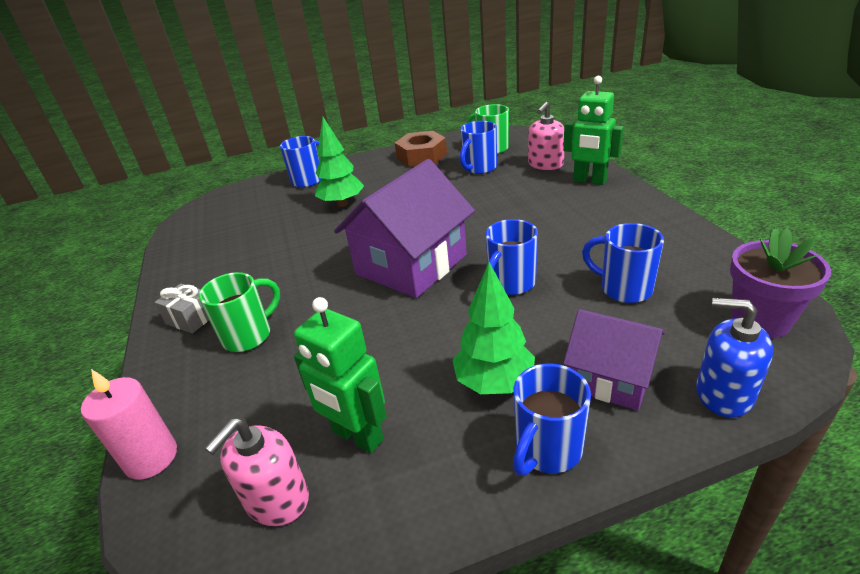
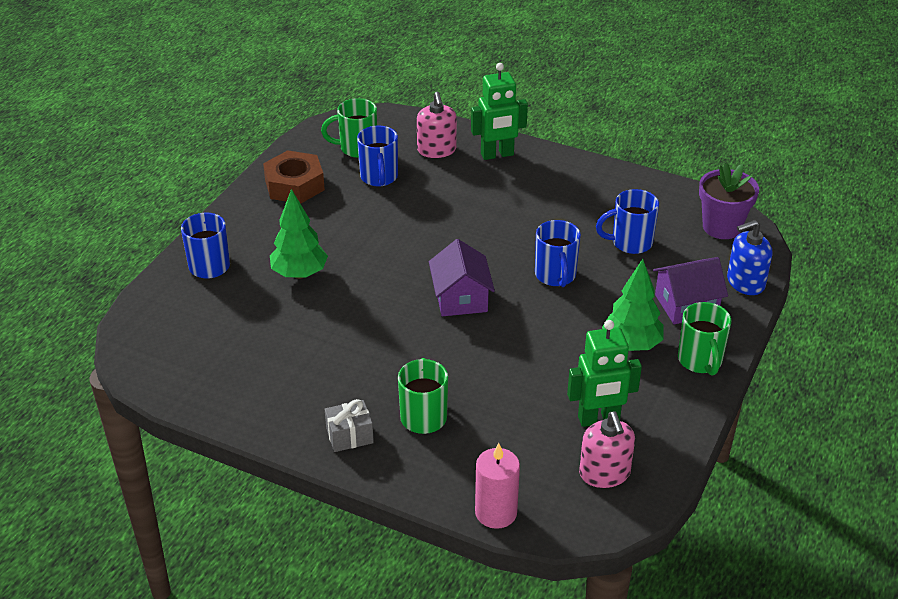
camera: 50 degrees left, 5 degrees up
(411, 264) = (461, 298): purple house -> purple house, size x0.59
(547, 450) = (700, 361): blue mug -> green mug

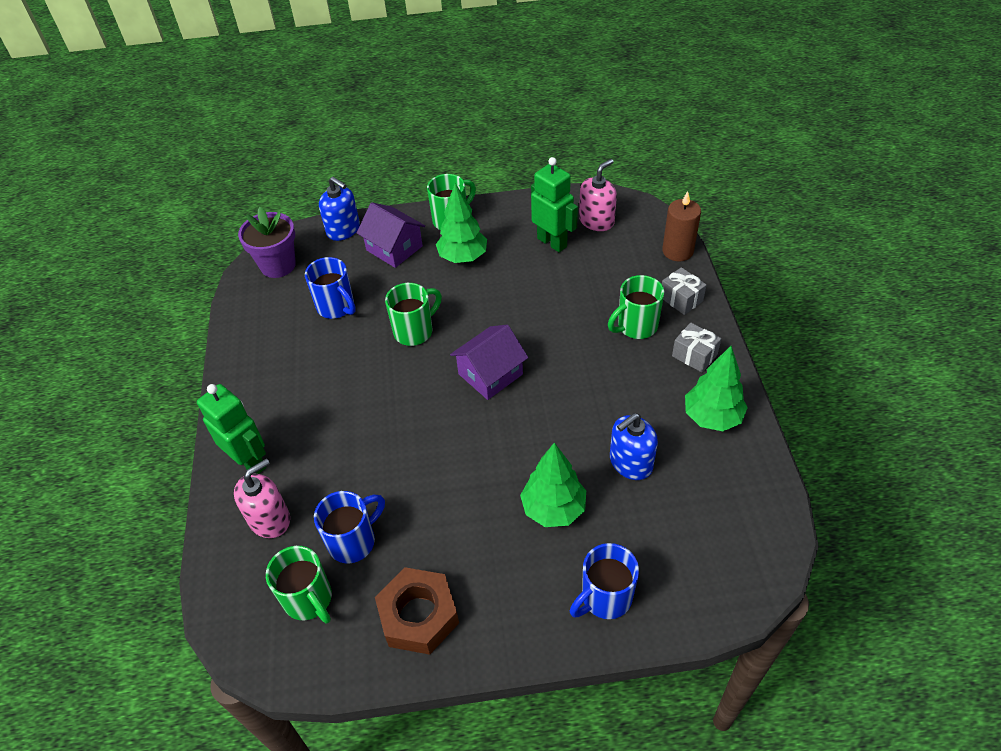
camera: 120 degrees left, 10 degrees up
(276, 405) = (712, 417): none -> green tree
(291, 332) = (630, 462): none -> blue soap dispenser
(425, 470) = (681, 299): none -> grey gift
(496, 512) = (677, 251): pink candle -> brown candle
(555, 276) = (415, 331): blue mug -> green mug

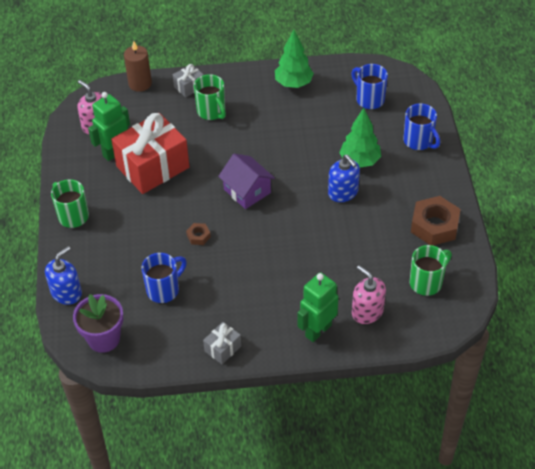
camera: 90 degrees left, 0 degrees up
(353, 541) = (384, 262): blue mug -> blue mug (369, 99)
(394, 248) = (99, 254): purple house -> none
(415, 331) = (198, 236): green mug -> brown nut
(463, 257) = (121, 208): green tree -> none
(529, 278) = (153, 167): none -> red gift
(630, 462) = (326, 123): blue soap dispenser -> blue soap dispenser (343, 192)
(694, 355) = (241, 86): grey gift -> grey gift (223, 348)

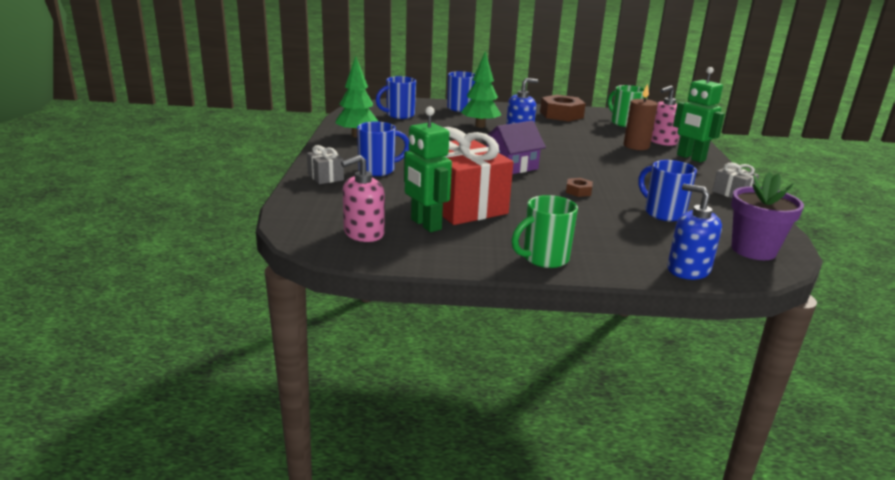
camera: 85 degrees left, 25 degrees down
(140, 83) = (296, 201): brown candle -> brown candle (636, 146)
(212, 112) = (378, 170): green mug -> blue mug

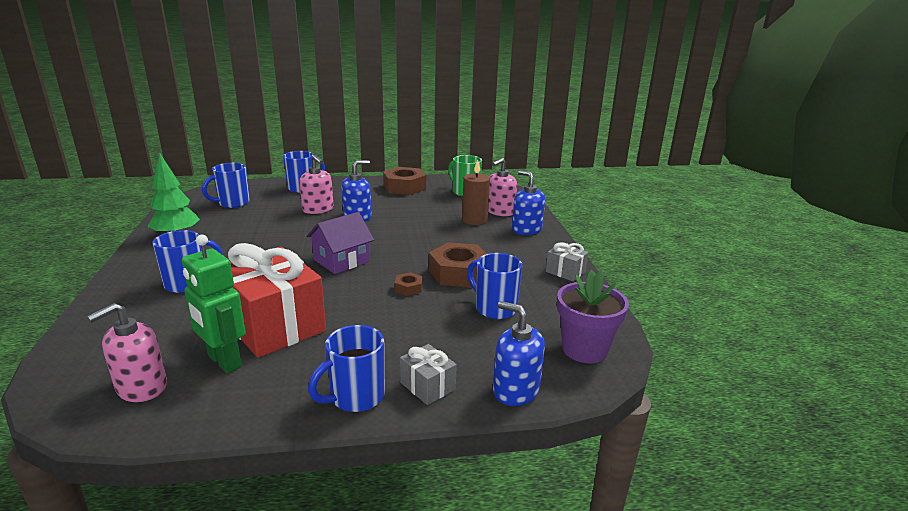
camera: 10 degrees left, 0 degrees up
(325, 177) = (120, 301): grey gift -> grey gift (427, 386)
(480, 126) = (318, 209): green tree -> pink soap dispenser
(543, 259) = (355, 397): green mug -> blue mug
(625, 185) = (458, 273): none -> brown nut
(690, 158) = (526, 230): green robot -> blue soap dispenser

